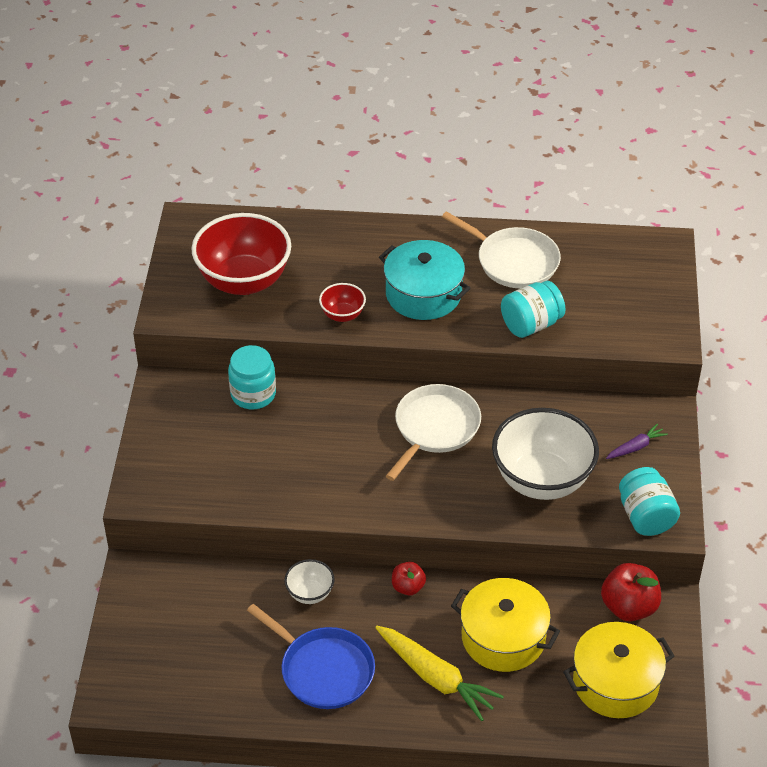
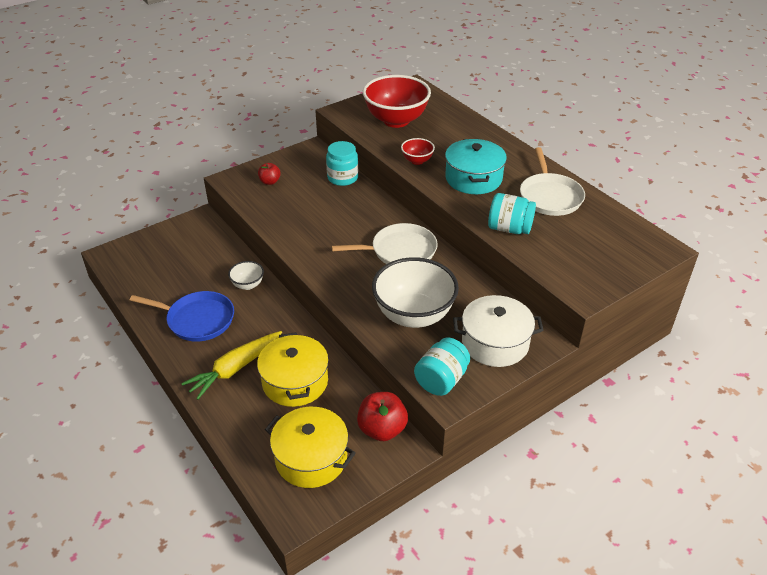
camera: 50 degrees right, 5 degrees down
(323, 670) = (197, 320): blue pan -> blue pan turned 75 degrees counterclockwise
(408, 587) = (292, 320): red apple -> red apple (270, 182)
(436, 678) = (235, 369): yellow carrot -> yellow carrot turned 45 degrees clockwise
(636, 447) = (495, 343): purple carrot -> white pot

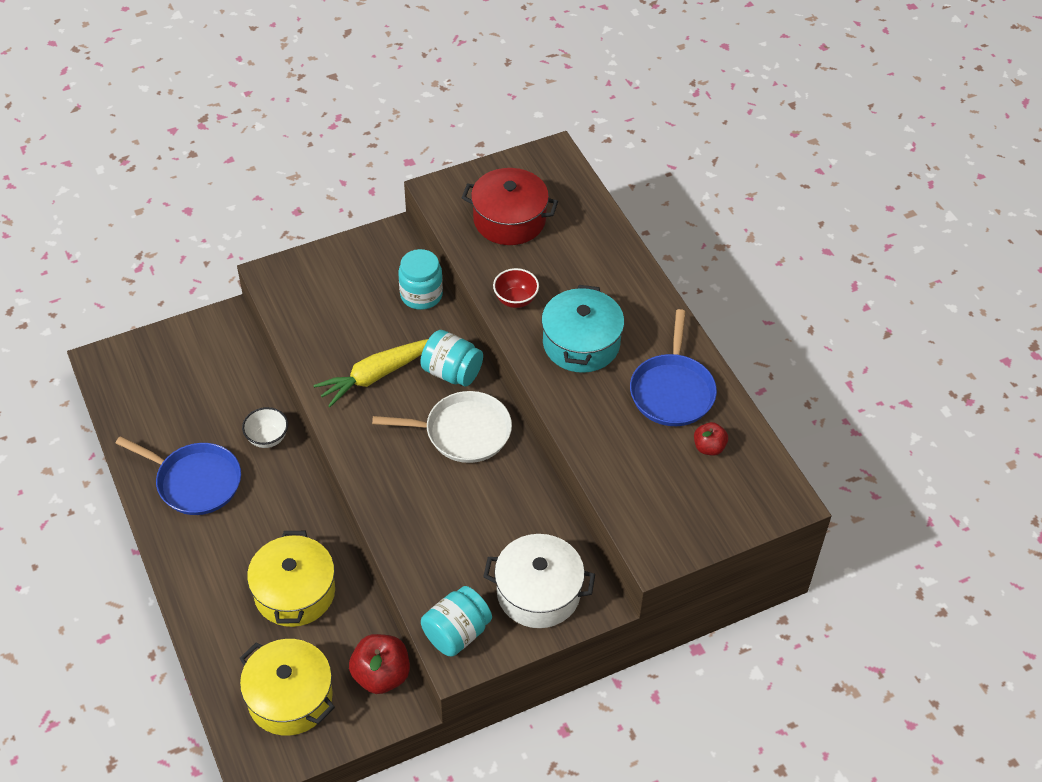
camera: 10 degrees right, 10 degrees up
(235, 369) = (227, 561): yellow carrot -> yellow carrot (376, 376)
(270, 182) = (322, 287): red apple -> red apple (709, 447)
(396, 120) = (509, 220): red bowl -> red pot
(414, 315) = (451, 535): white bowl -> none
(509, 228) = (599, 436): turquoise jar -> turquoise jar (452, 372)
(550, 196) = (672, 391): white pan -> blue pan

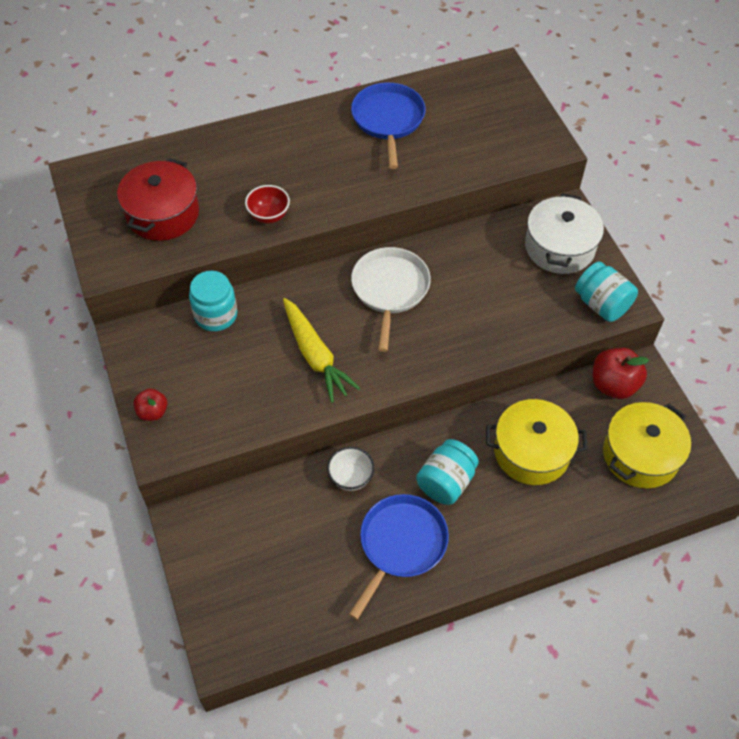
camera: 85 degrees left, 5 degrees up
(452, 372) = (318, 294): turquoise jar -> turquoise jar (446, 482)
(581, 343) = (328, 173): turquoise pot -> none
(672, 391) = (388, 120): blue pan -> blue pan turned 105 degrees counterclockwise
(709, 447) = (448, 105): red apple -> red apple (153, 412)

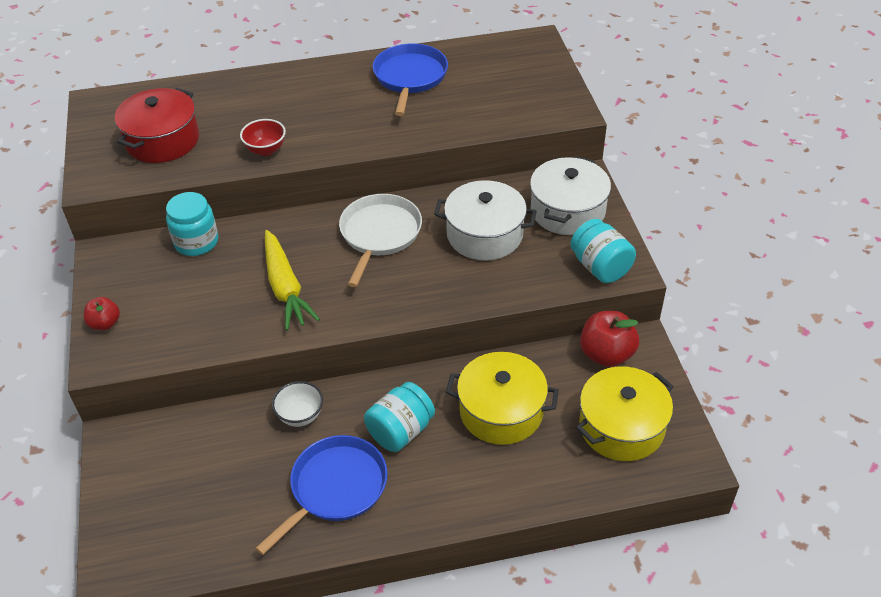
camera: 10 degrees right, 10 degrees down
(488, 280) = (484, 235): none -> white pot

